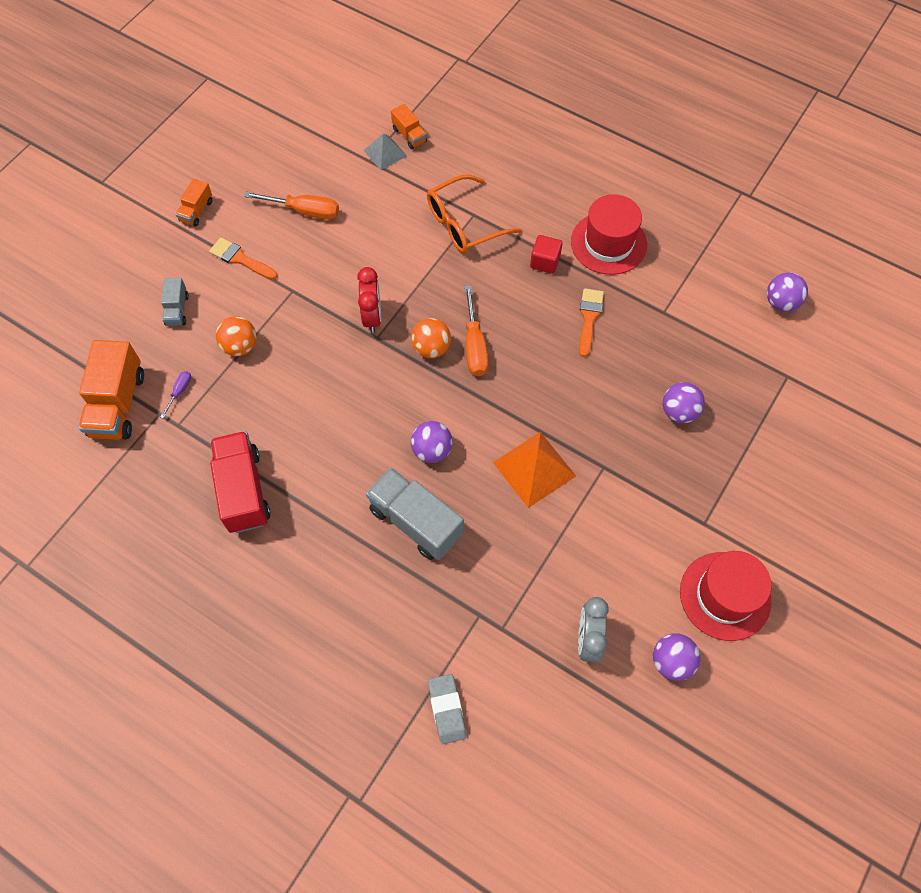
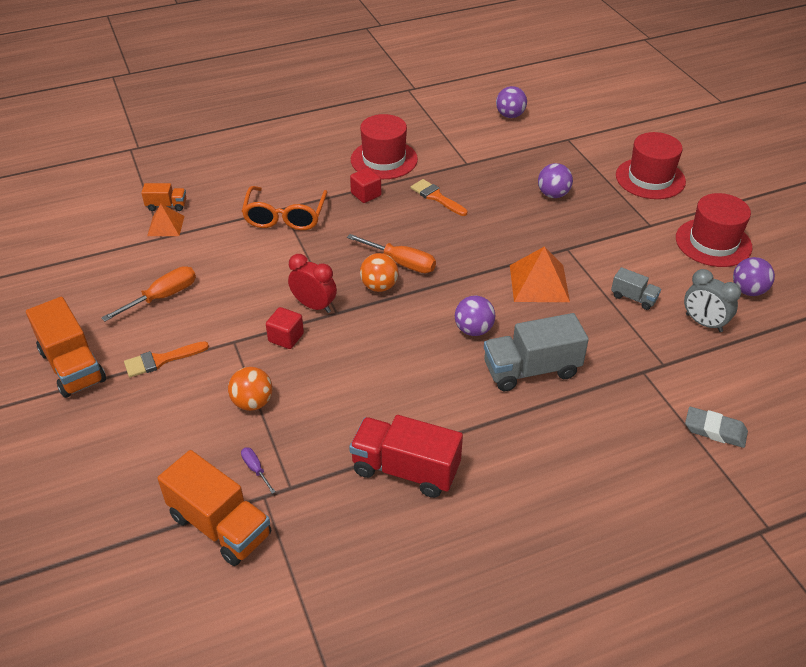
camera: 55 degrees left, 20 degrees down
(177, 310) = (164, 430): grey truck -> grey truck (633, 298)
(196, 211) = (72, 366): orange truck -> orange truck, size x1.94
(322, 322) = (286, 337): none -> red cube
(385, 153) = (166, 226): grey pyramid -> orange pyramid
(786, 486) = (650, 178): none -> red hat

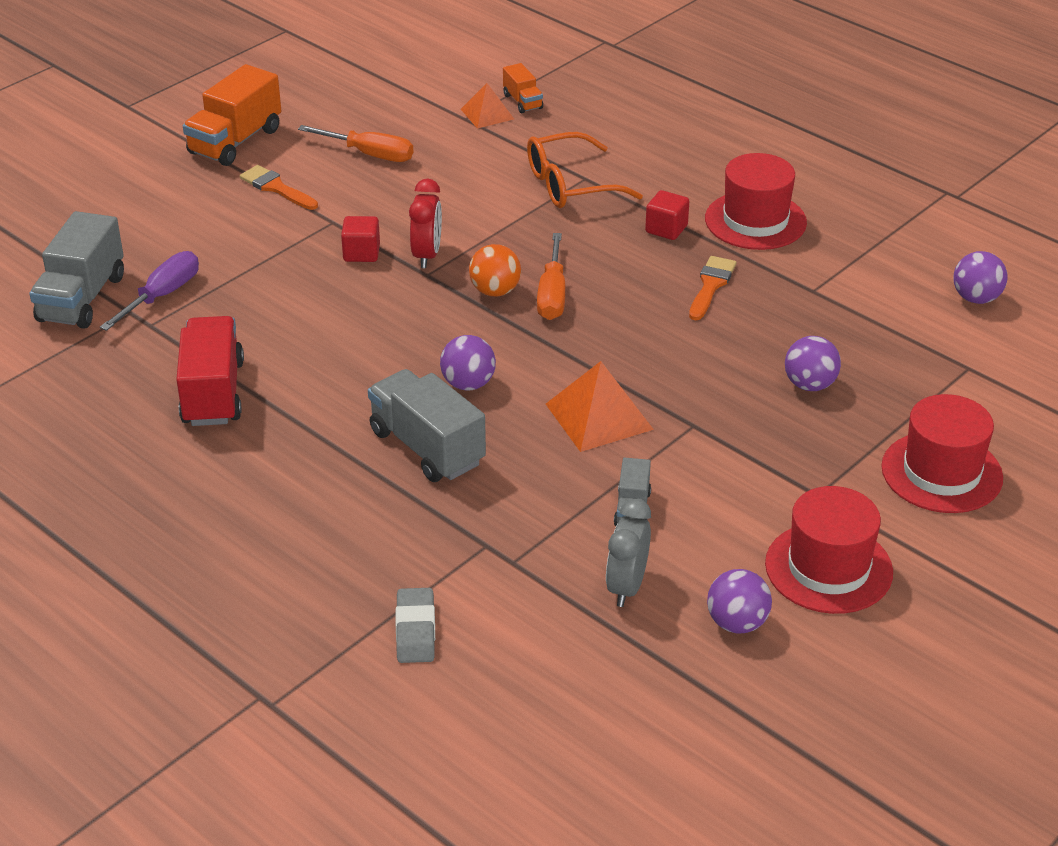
camera: 65 degrees right, 5 degrees down
(220, 526) = (82, 298): orange truck -> grey truck
(252, 402) = (251, 264): orange ball -> none
(256, 469) = (162, 296): purple screwdriver -> purple screwdriver, size x1.95

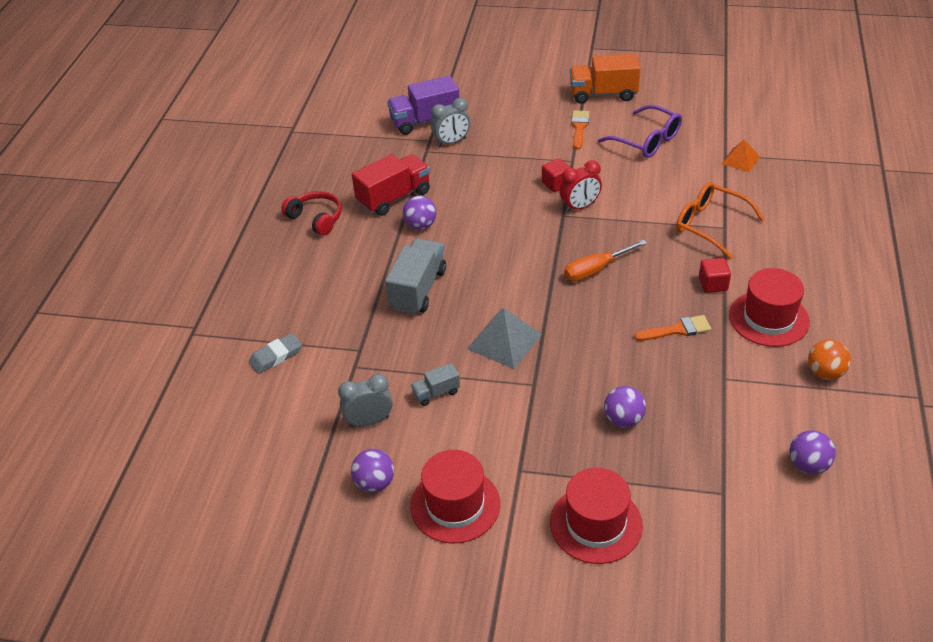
camera: 60 degrees right, 5 degrees up
(82, 298) = (425, 121): grey truck -> purple truck
(162, 296) = (452, 142): purple screwdriver -> grey clock
(164, 482) = (316, 218): none -> red headphones
(369, 154) = (647, 141): orange screwdriver -> purple glasses
(468, 384) = (484, 278): purple ball -> purple ball (420, 225)
(495, 291) = (575, 247): orange ball -> orange ball (825, 373)
(522, 101) = (771, 166): orange truck -> none
(599, 416) = (504, 341): orange pyramid -> grey pyramid

